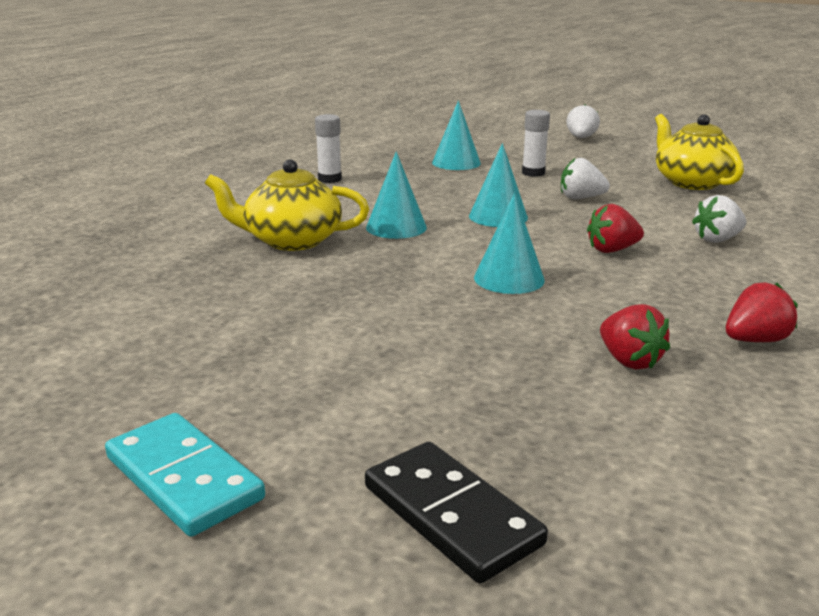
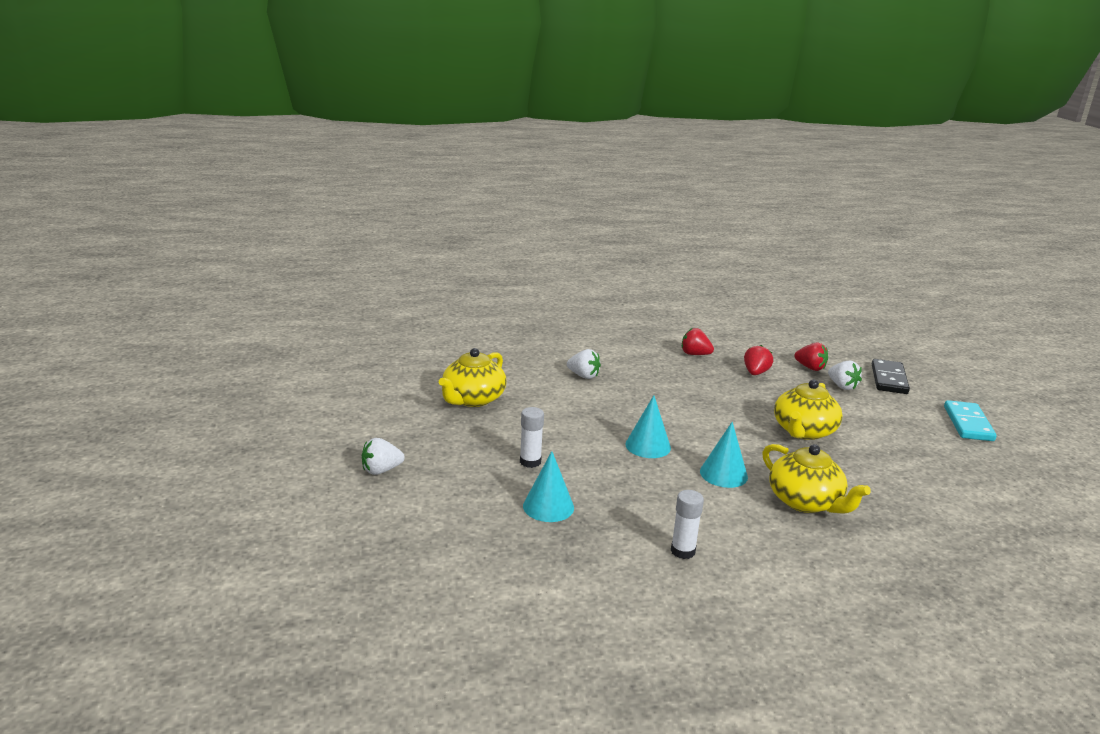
camera: 130 degrees left, 0 degrees up
(405, 305) = (803, 431): none -> yellow teapot
(509, 279) = (729, 415): turquoise cone -> none
(580, 198) = (566, 428): white strawberry -> white strawberry (842, 386)
(612, 250) = (645, 399): red strawberry -> red strawberry (810, 368)

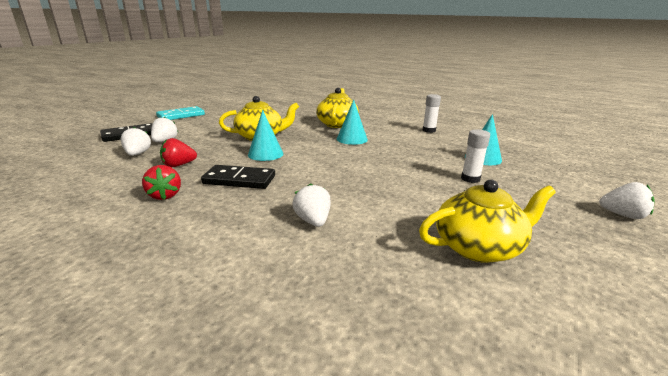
camera: 135 degrees left, 0 degrees up
(648, 446) = (368, 160): turquoise cone -> turquoise cone (265, 154)
(687, 381) = (239, 180): none -> black domino
(810, 368) = (137, 154): red strawberry -> white strawberry

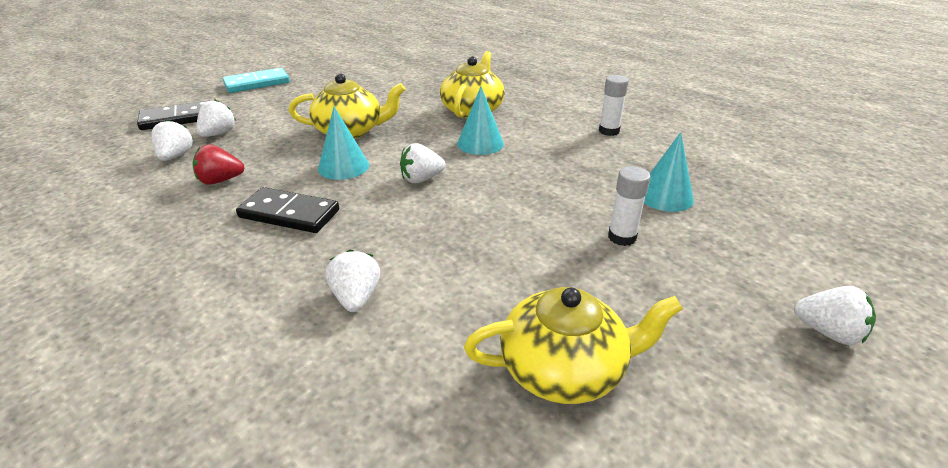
camera: 10 degrees right, 10 degrees up
(165, 195) = (185, 234): red strawberry -> none
(323, 158) = (421, 179): none -> white strawberry

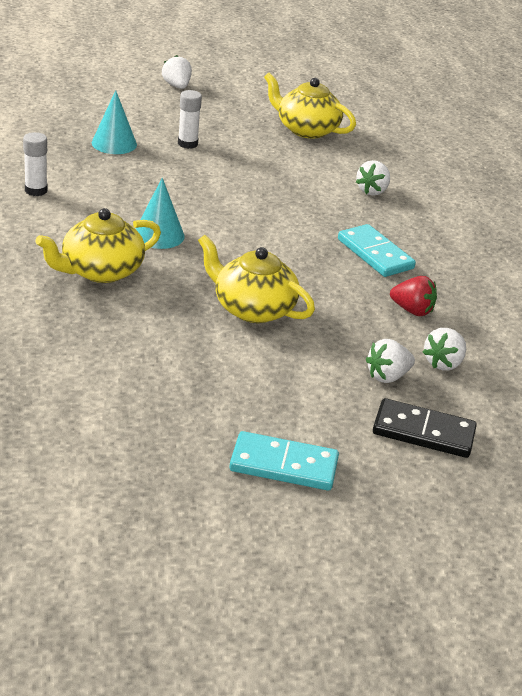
camera: 145 degrees left, 0 degrees up
(289, 214) = (375, 254): black domino -> turquoise domino
(343, 166) = (299, 272): turquoise cone -> none
(421, 179) = (252, 231): white strawberry -> none

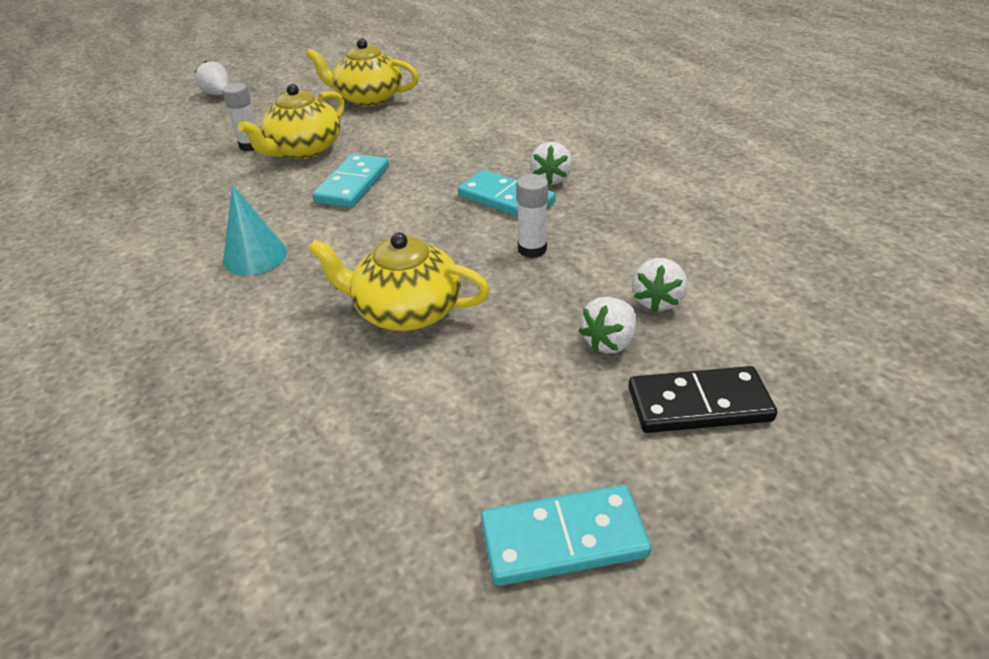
camera: 15 degrees left, 5 degrees up
(36, 190) = (83, 250): white glue stick -> white glue stick (532, 249)
(100, 271) = (196, 327): yellow teapot -> yellow teapot (304, 149)
(114, 143) = (167, 169): turquoise cone -> none
(257, 203) = (353, 184): none -> turquoise domino
(372, 191) = (465, 136): white strawberry -> white strawberry (551, 179)
(412, 310) = (583, 249): red strawberry -> none

